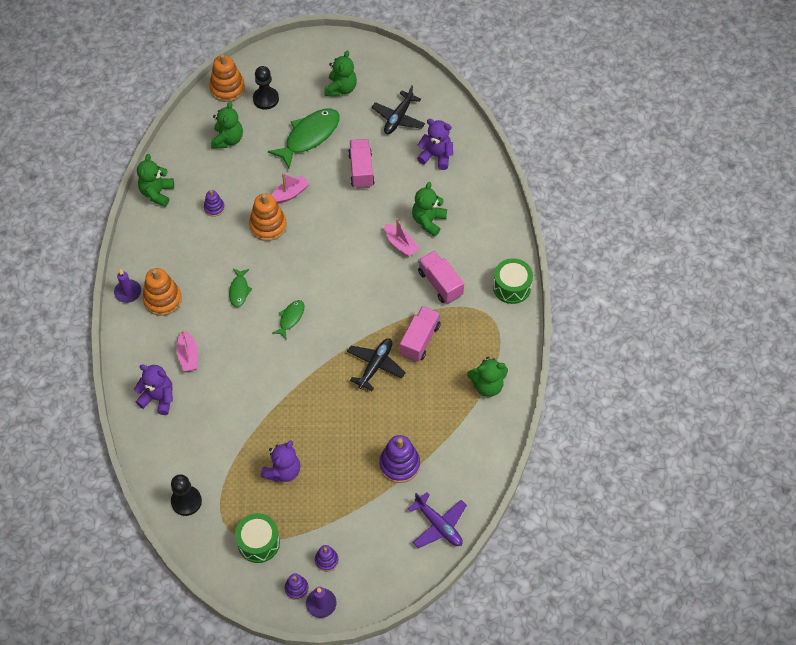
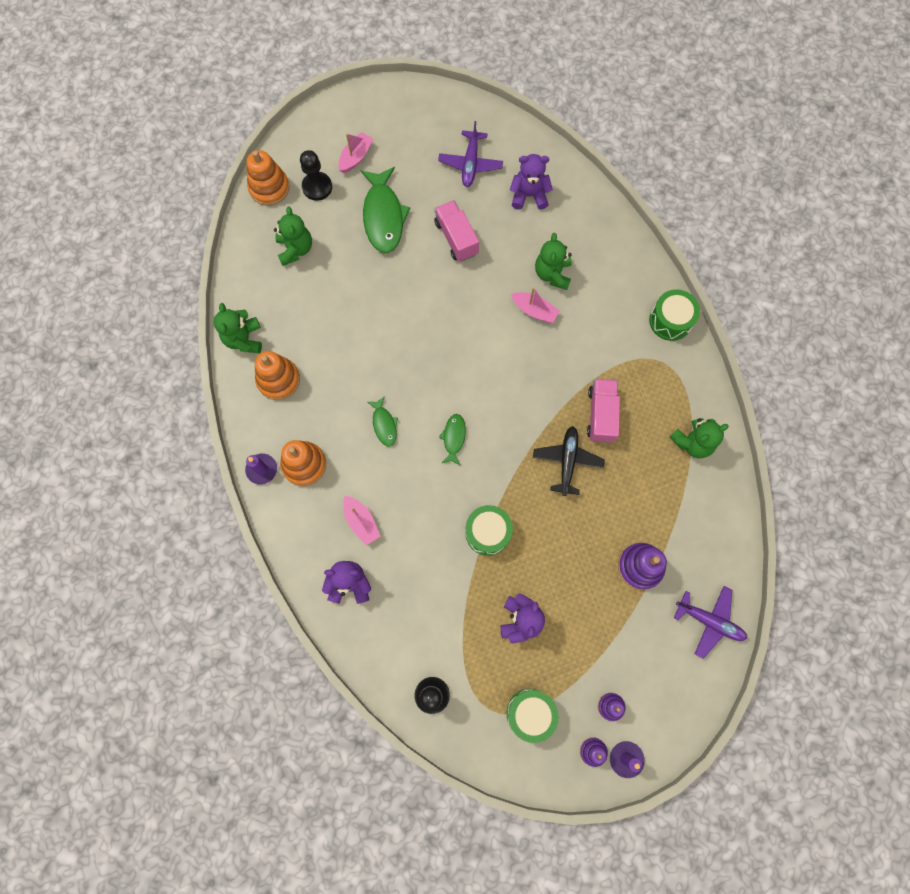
camera: 20 degrees left, 15 degrees up
(214, 208) = (315, 336): purple stacking toy -> none
(268, 226) = (383, 337): orange stacking toy -> orange stacking toy (278, 380)
(286, 397) = (488, 532): none -> green drum
(290, 194) = (391, 291): pink boat -> pink boat (356, 157)
(309, 136) = (383, 216): green fish -> green fish turned 150 degrees clockwise
(341, 89) = (394, 149): green teddy bear -> none
(398, 118) = (470, 163): black plane -> purple plane
(440, 283) = (595, 342): pink truck -> none

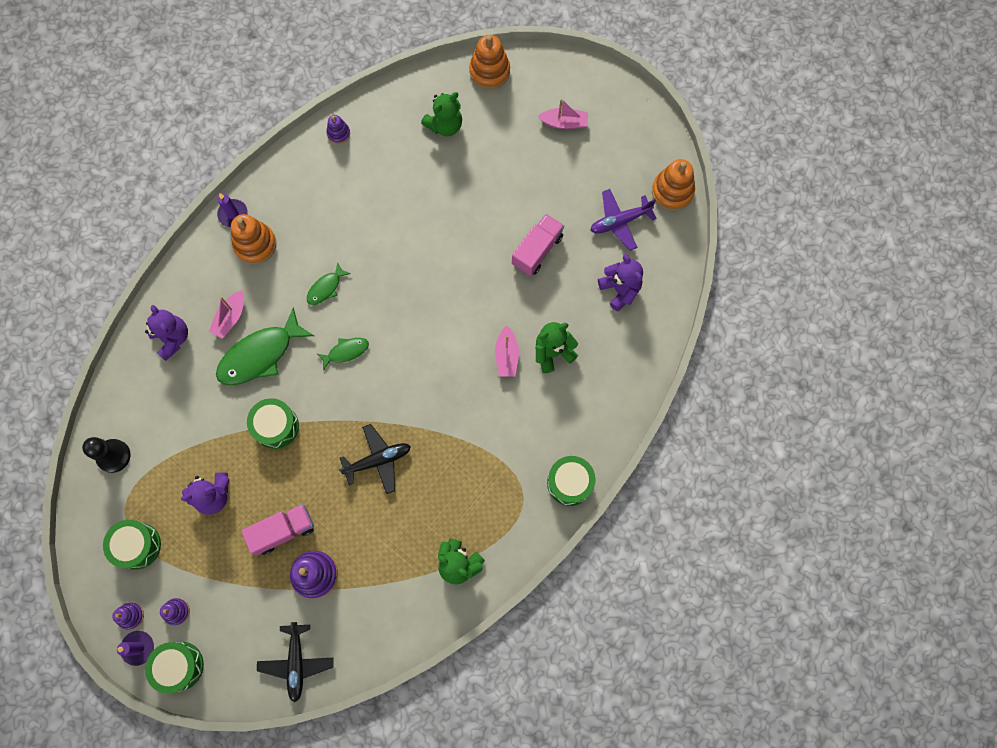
camera: 60 degrees right, 0 degrees up
(244, 339) = (338, 133): green teddy bear -> purple stacking toy
(278, 380) = (318, 181): orange stacking toy -> orange stacking toy (672, 191)
(317, 187) = (514, 108): black pawn -> none
(383, 216) = (520, 178): green fish -> green fish (260, 355)
(601, 415) = (439, 467): pink truck -> pink truck (283, 531)
(662, 728) = (179, 666): none -> green drum
(709, 621) = (296, 662): purple plane -> black plane

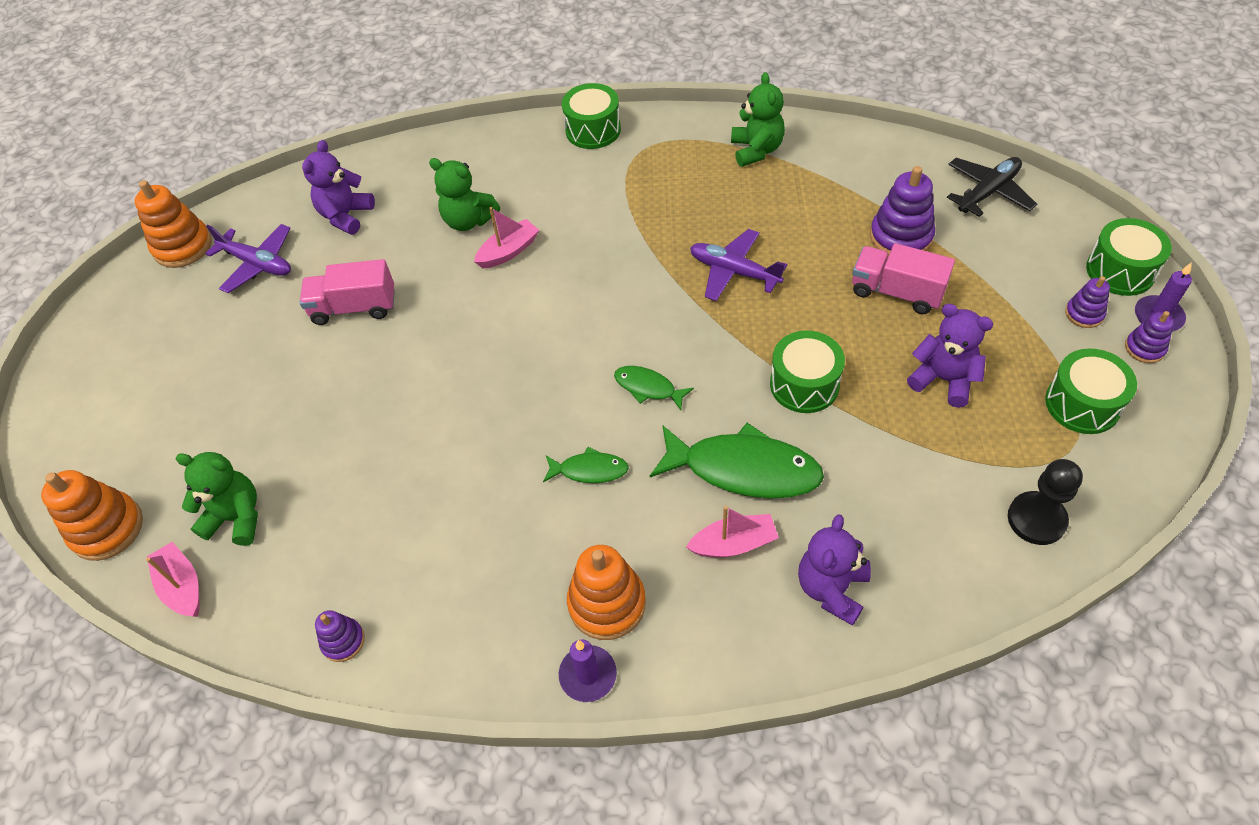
camera: 125 degrees left, 20 degrees down
(378, 460) = (734, 272): black plane -> purple plane
(564, 123) = (146, 395): pink boat -> pink boat (182, 586)

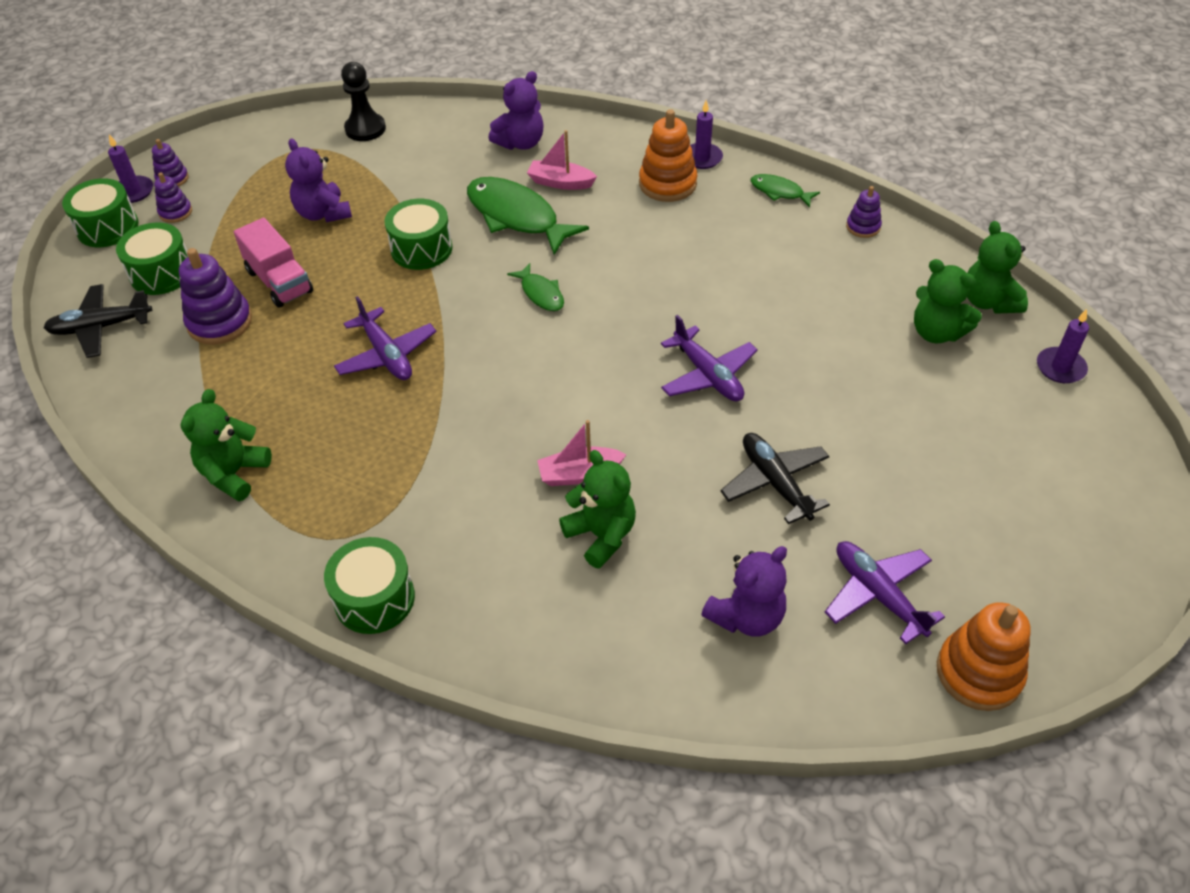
camera: 155 degrees left, 5 degrees down
(107, 528) = (1060, 367): orange stacking toy -> purple candle
(182, 586) = (988, 301): pink boat -> green teddy bear
(354, 307) = (775, 483): pink truck -> black plane
(446, 374) = (708, 375): none -> purple plane
(589, 470) = (628, 257): green fish -> green fish (779, 192)
(1082, 404) = (257, 167): green drum -> green drum (161, 273)

